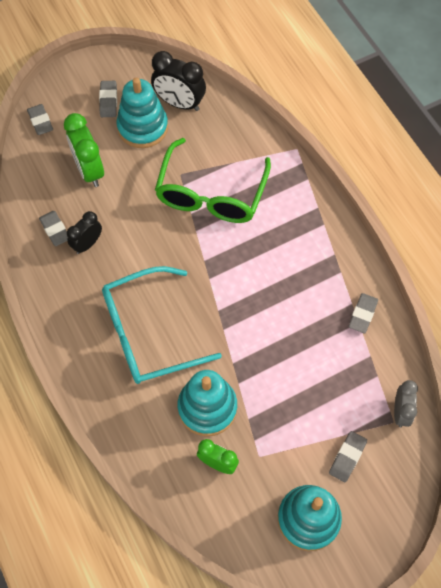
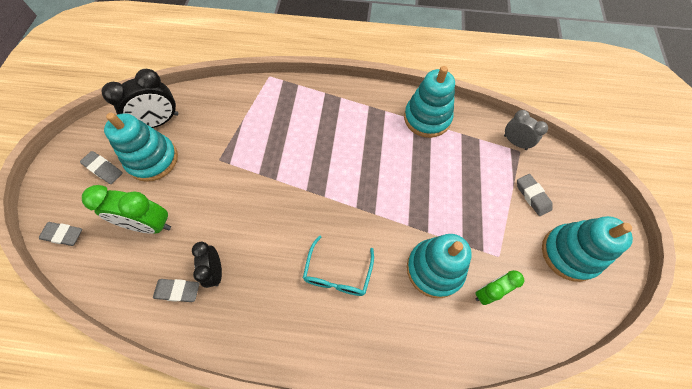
camera: 55 degrees left, 0 degrees up
(149, 333) = (338, 273): turquoise glasses -> turquoise glasses, size x0.57
(211, 193) = (254, 149): green glasses -> none
(362, 314) = (427, 118): grey eraser -> turquoise stacking toy

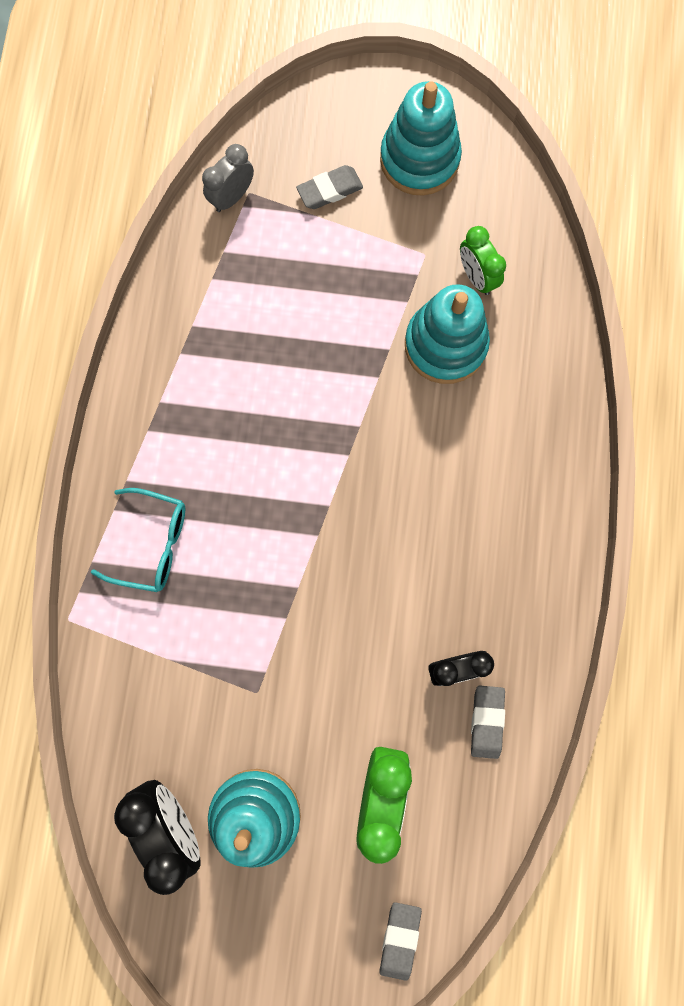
camera: 90 degrees left, 15 degrees up
(103, 169) = (273, 904): grey eraser -> none
(338, 273) = (454, 483): turquoise glasses -> turquoise glasses (152, 543)
(427, 118) = (179, 331): turquoise stacking toy -> none

